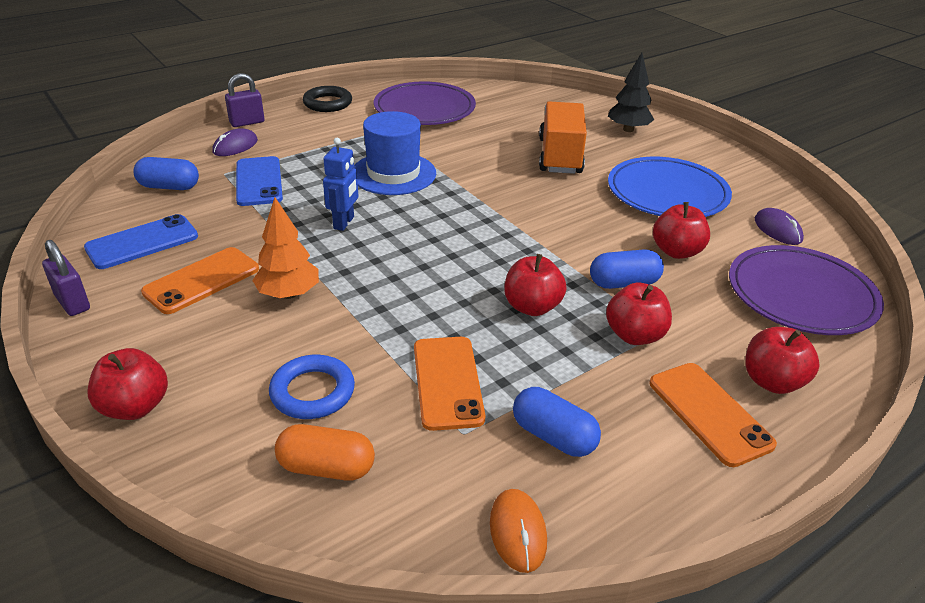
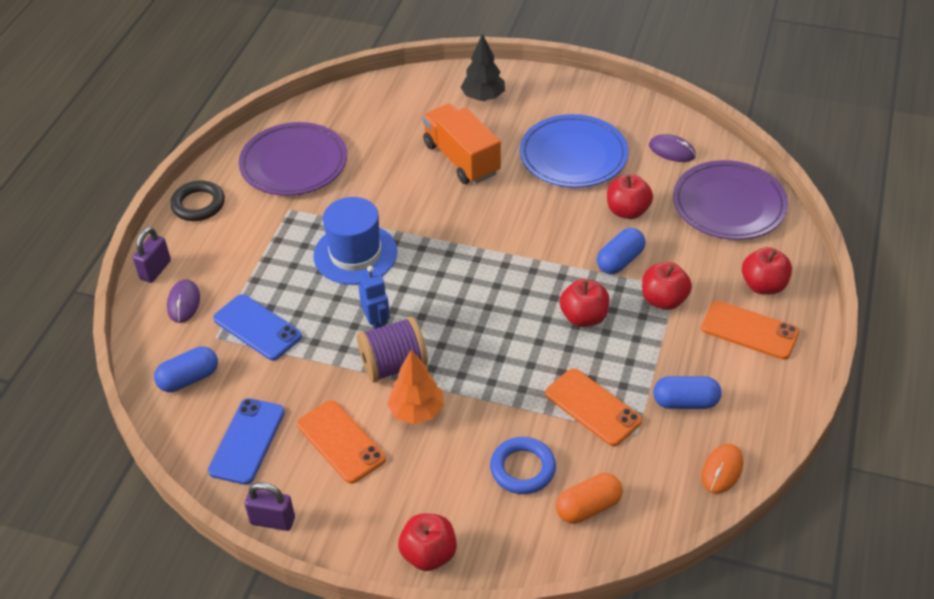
camera: 35 degrees left, 10 degrees up
(202, 281) = (341, 442): orange phone -> orange phone turned 45 degrees counterclockwise
(318, 254) = (394, 365): none -> purple spool
(518, 532) = (722, 470): orange mouse -> orange mouse turned 75 degrees clockwise

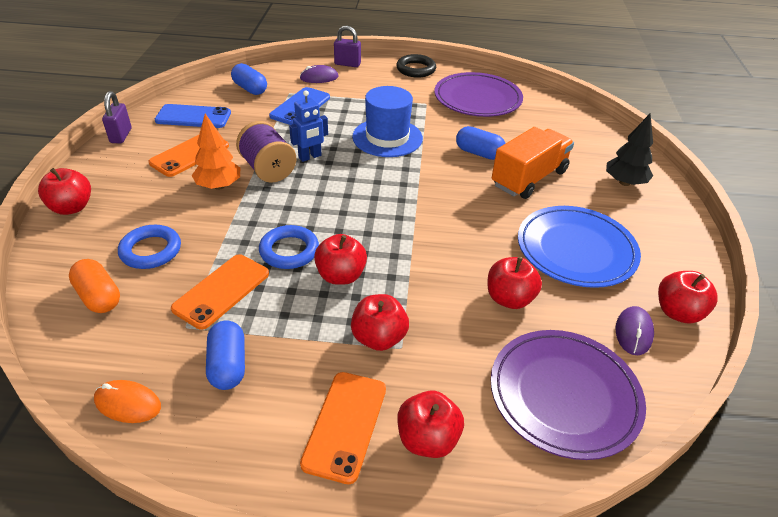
camera: 75 degrees right, 5 degrees down
(542, 353) = (289, 251): none -> blue ring
(620, 261) = (429, 297): blue capsule -> blue capsule (479, 153)
(654, 120) = (678, 312): none -> red apple

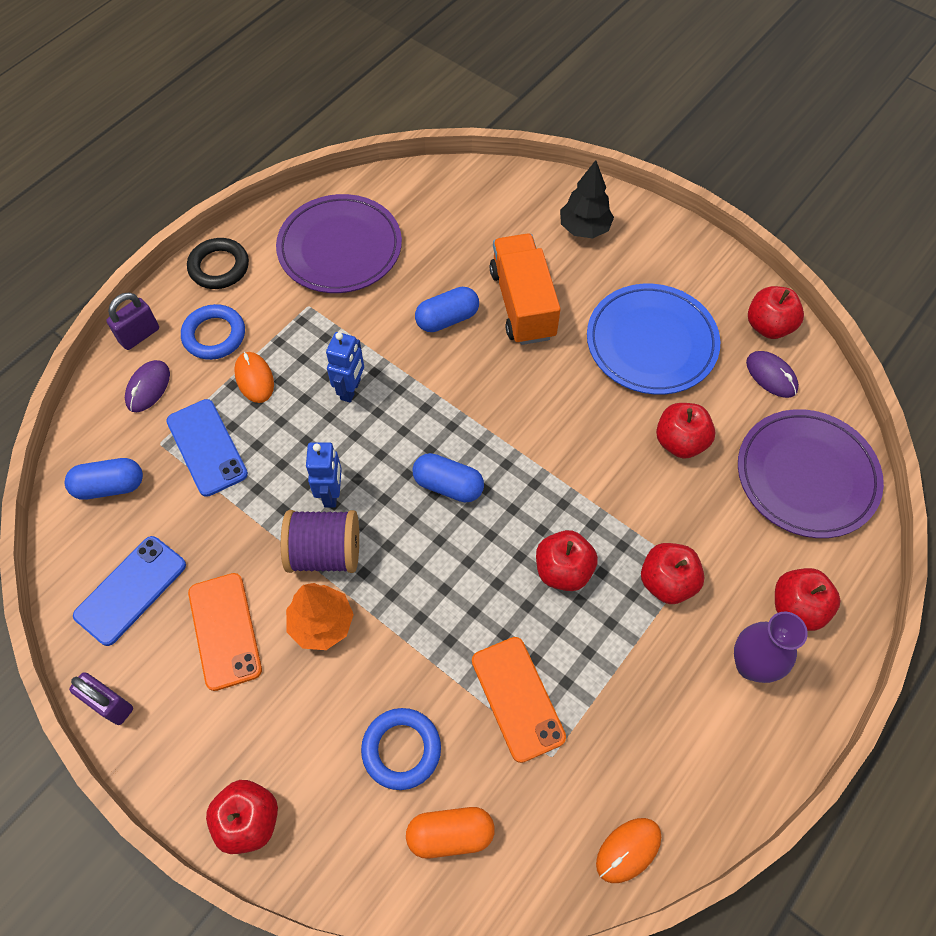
camera: 55 degrees left, 20 degrees up
(228, 365) = (628, 735): blue capsule -> blue capsule (448, 485)
(289, 251) = (493, 601): blue ring -> blue ring (214, 335)
(345, 425) = (751, 665): orange phone -> purple vase
(359, 104) = (254, 378): none -> orange mouse
(387, 137) = (351, 389): blue hat -> blue robot

